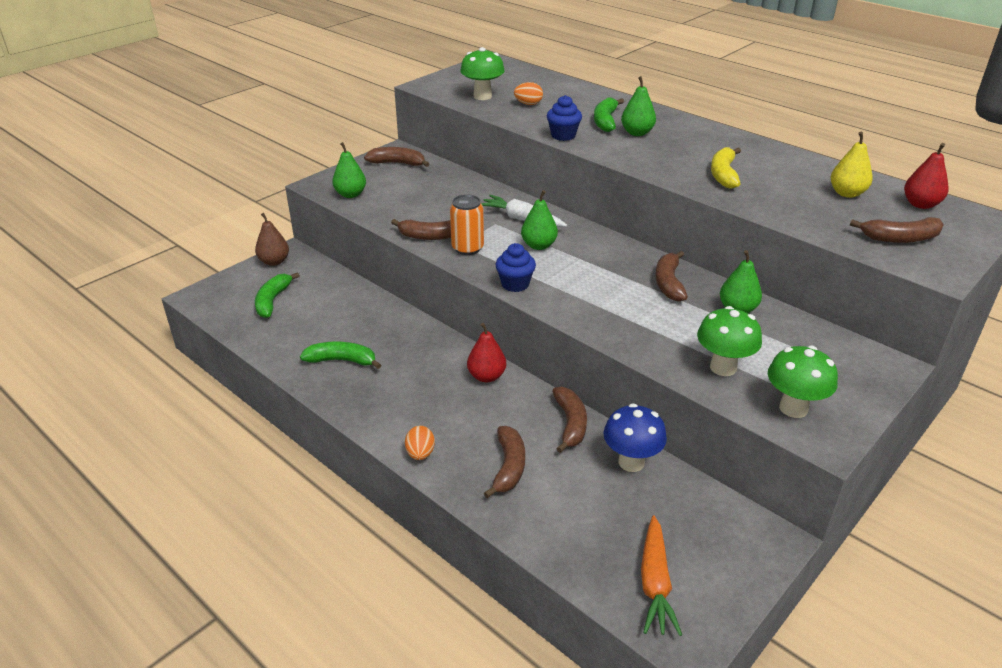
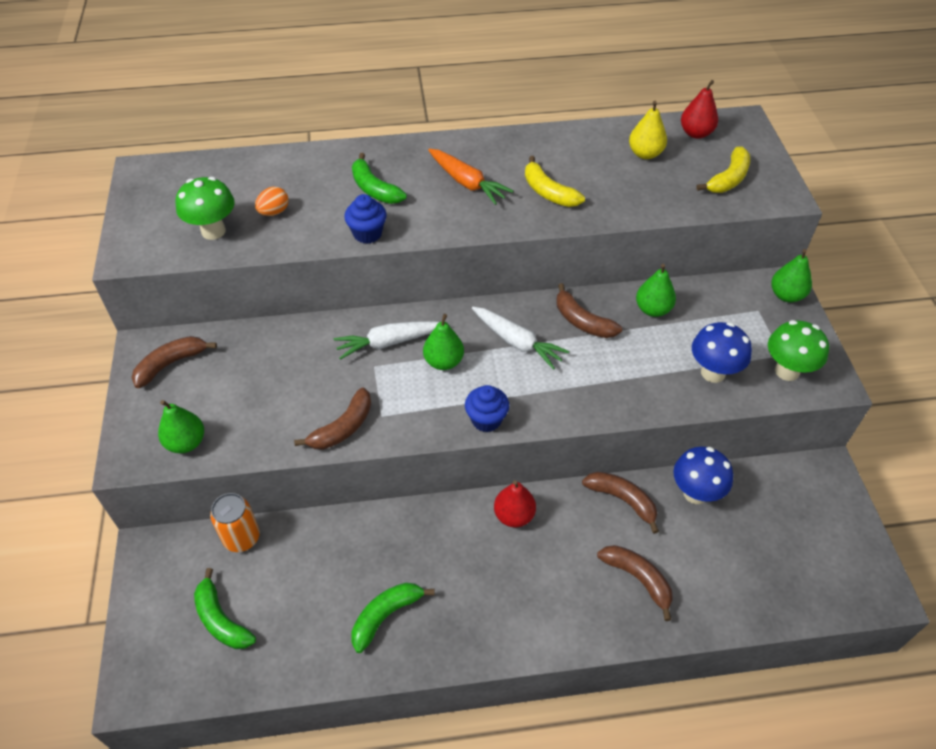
camera: 50 degrees left, 15 degrees up
(274, 261) = (147, 575): brown pear -> none
(420, 454) = (571, 634): orange egg -> none
(467, 248) = (393, 414): orange can -> orange can (241, 537)
(602, 265) = (517, 342): none -> white carrot
(637, 133) = (420, 186): green pear -> green pear (786, 295)
(655, 583) = (820, 571): orange carrot -> orange carrot (467, 183)
(723, 367) = (713, 373): green mushroom -> blue mushroom
(900, 238) = (728, 179): brown banana -> yellow banana

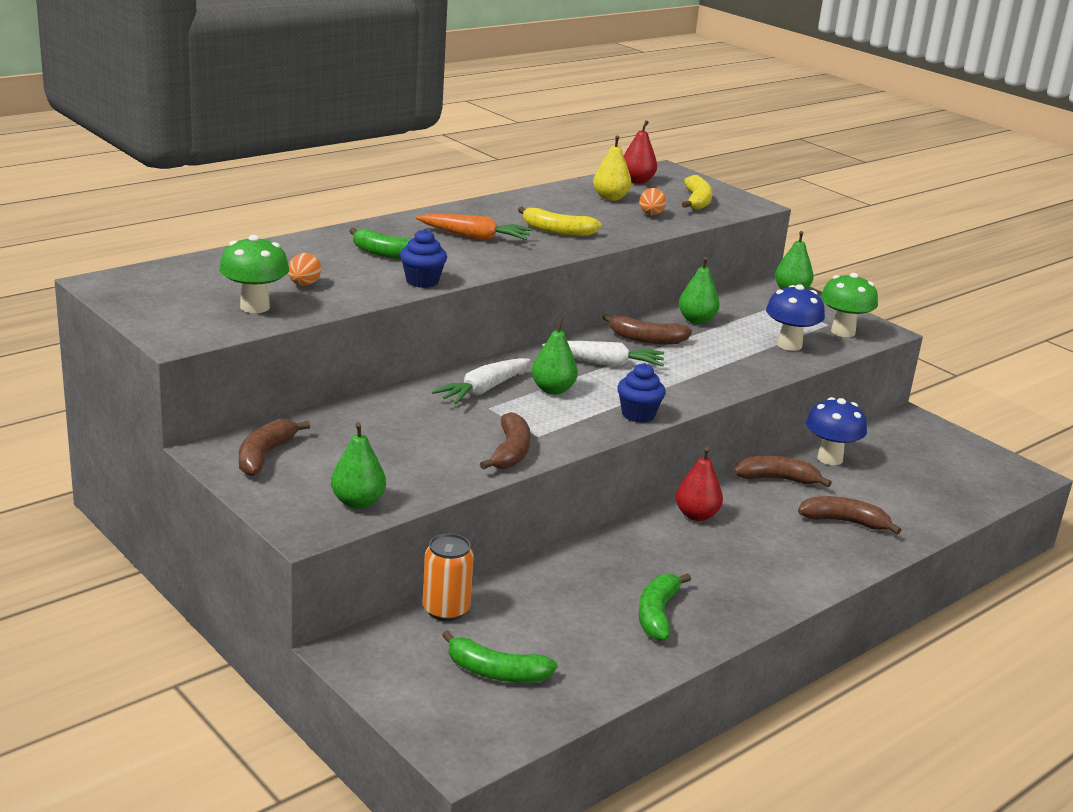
camera: 35 degrees left, 25 degrees down
(661, 189) = (651, 215): none -> orange egg

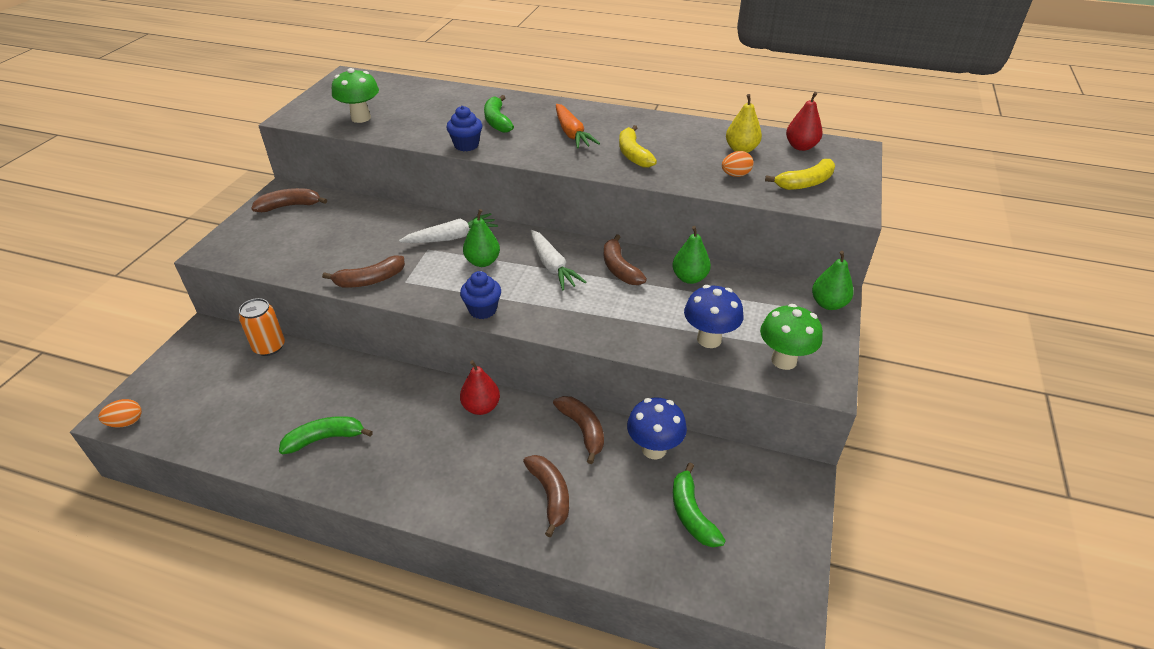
camera: 60 degrees right, 15 degrees up
(304, 284) = (412, 117): orange egg -> orange egg (126, 422)
(358, 502) = (256, 254): green pear -> none
(484, 390) = (451, 237): white carrot -> white carrot turned 150 degrees clockwise
(495, 672) = (211, 394): green banana -> green banana (691, 514)

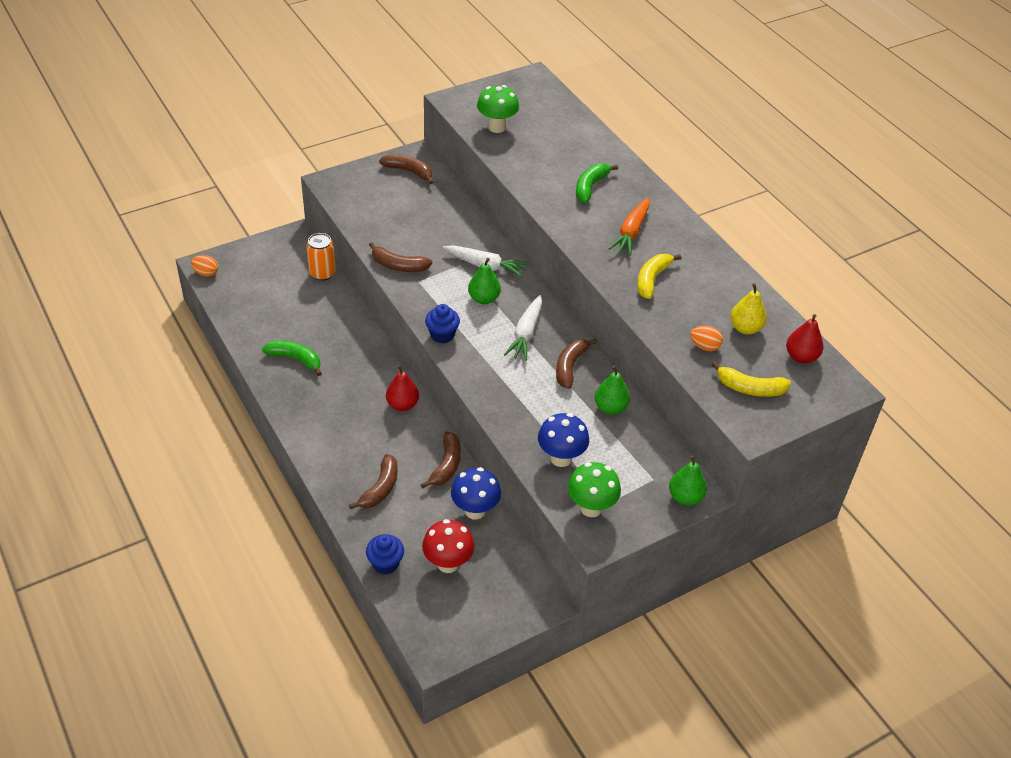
camera: 40 degrees right, 5 degrees up
(466, 145) = (540, 197): blue cupcake -> blue cupcake (385, 563)
(691, 514) = (448, 563): green banana -> red mushroom

